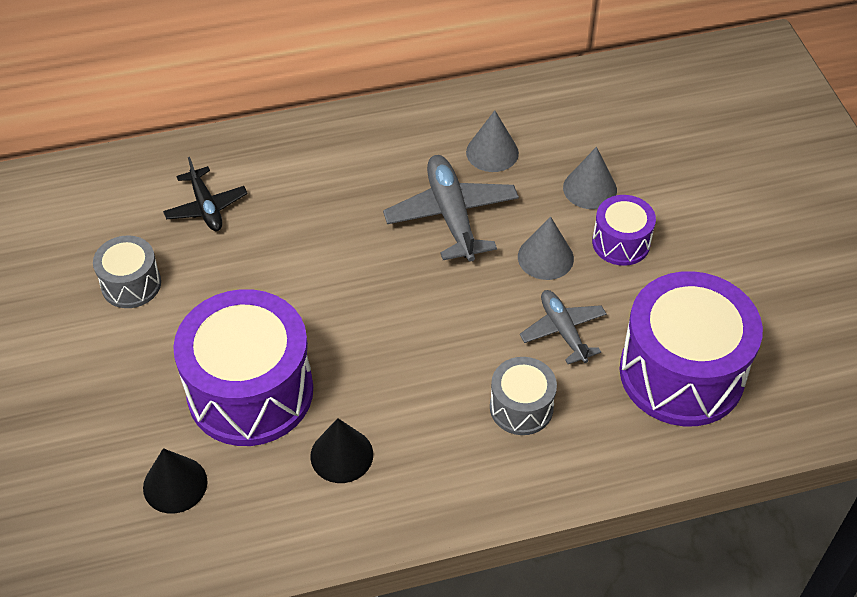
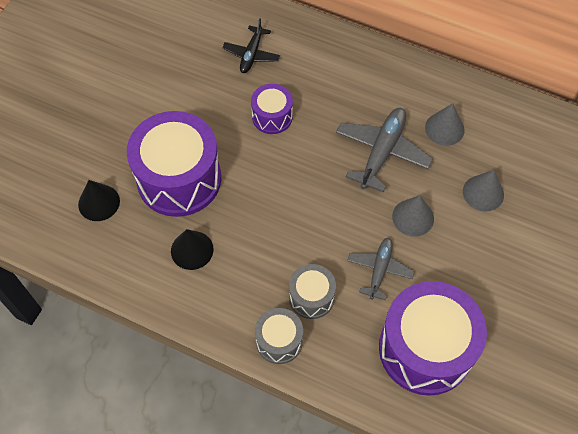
camera: 40 degrees right, 10 degrees up
(131, 284) = (174, 74): grey drum -> grey drum (279, 341)
(621, 242) = (468, 241): purple drum -> purple drum (272, 117)

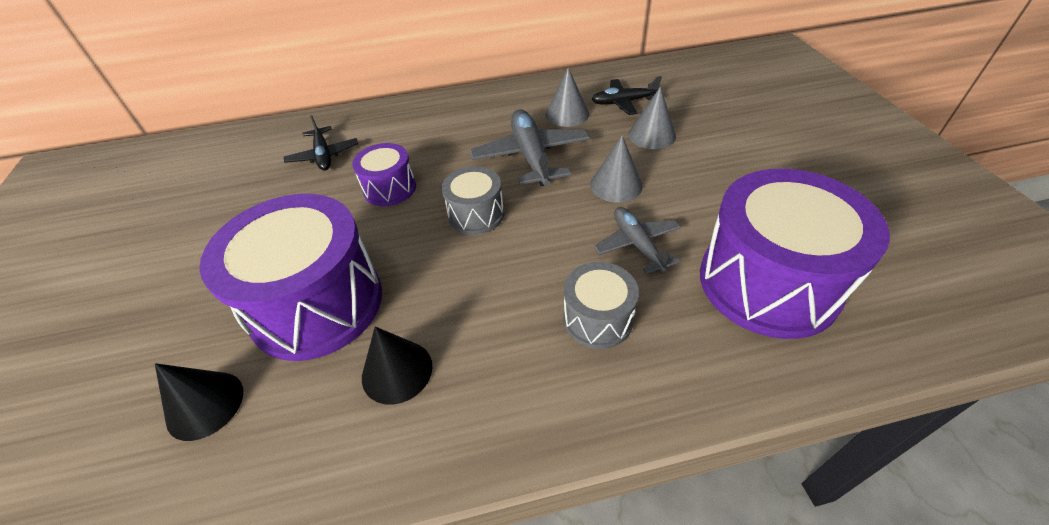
camera: 35 degrees left, 15 degrees down
(279, 341) = (612, 397): grey drum -> grey drum (476, 215)
(498, 146) = (623, 102): none -> black plane

